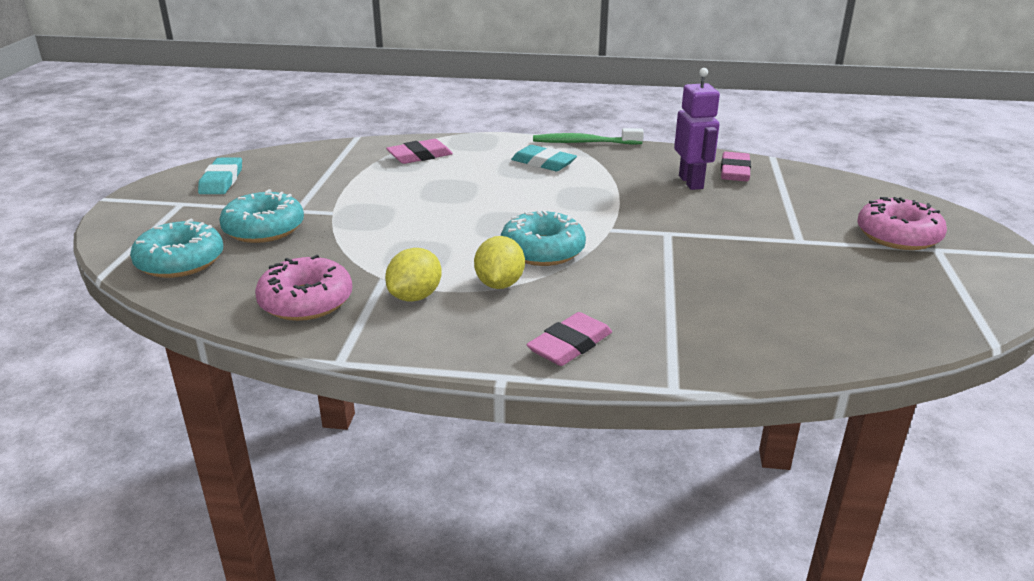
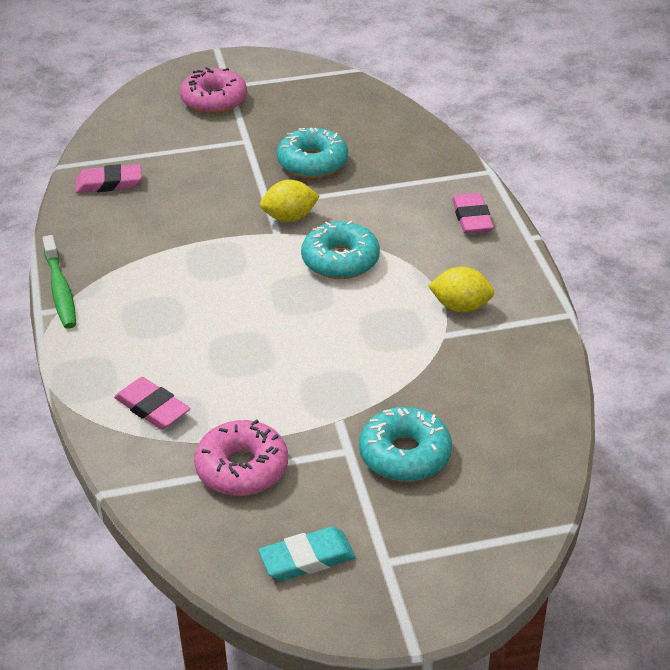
camera: 110 degrees left, 10 degrees up
(180, 261) = (505, 482): turquoise donut -> turquoise donut (312, 163)
(306, 301) = (510, 364): pink donut -> pink donut (242, 468)
(499, 284) = (412, 269): yellow lemon -> yellow lemon (289, 218)
(543, 163) = (135, 306): turquoise eraser -> none
(570, 345) = (472, 218): pink eraser -> pink eraser turned 60 degrees clockwise
(691, 182) = (148, 204): purple robot -> none

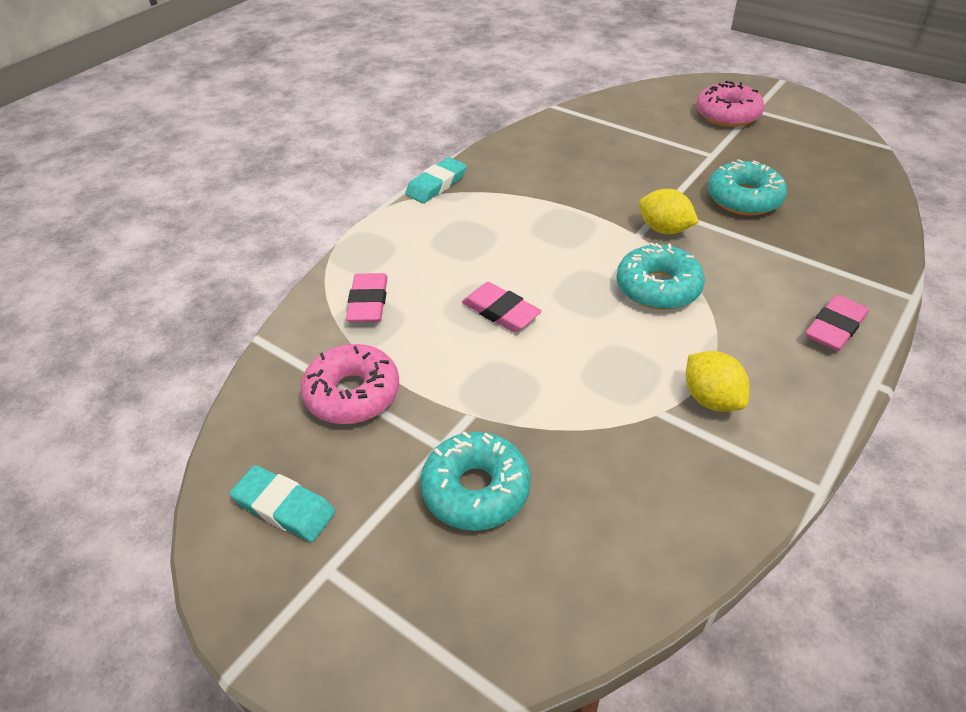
camera: 50 degrees right, 5 degrees up
(60, 290) = (436, 184): green toothbrush -> turquoise eraser
(109, 183) = (569, 133): pink eraser -> pink eraser (501, 311)

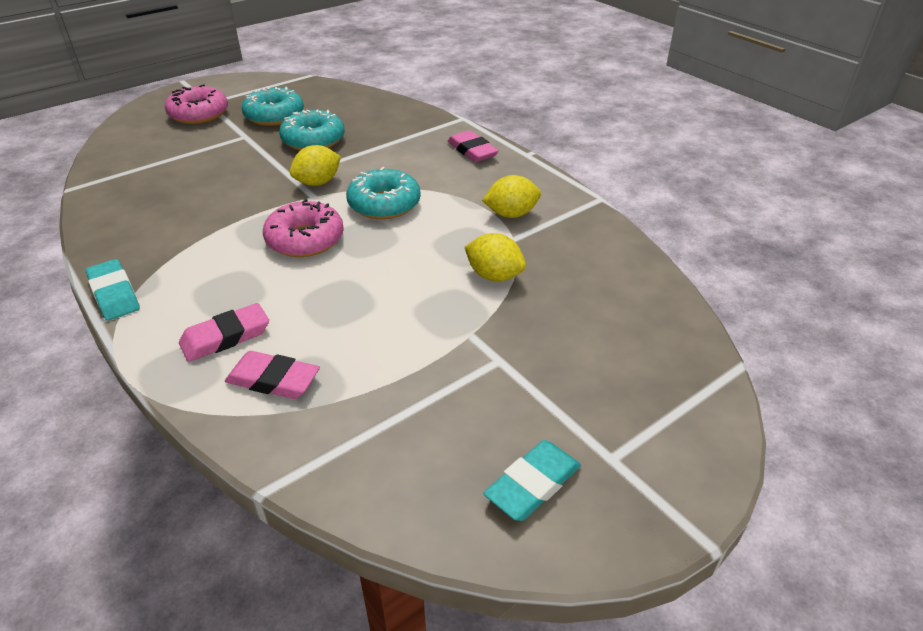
camera: 75 degrees left, 5 degrees down
(352, 394) = (405, 411): pink donut -> pink donut (305, 239)
(476, 489) = (553, 347): turquoise donut -> turquoise donut (274, 116)
(501, 311) = (354, 290): pink eraser -> pink eraser (225, 337)
(577, 411) = (494, 276): none -> yellow lemon

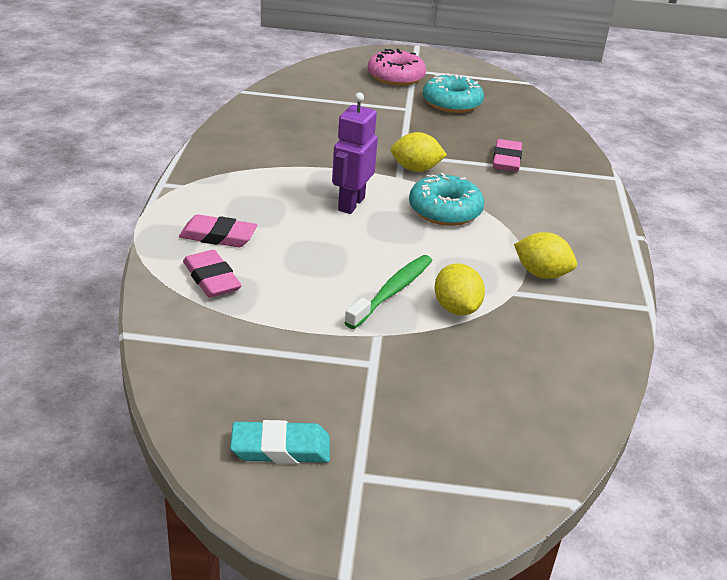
camera: 40 degrees right, 5 degrees down
(114, 294) = (189, 172): turquoise eraser -> none
(305, 239) = (351, 204): pink donut -> purple robot
(313, 140) = (457, 136): turquoise donut -> none
(434, 292) = (392, 292): none -> green toothbrush
(472, 150) = (584, 208): pink eraser -> pink eraser (506, 160)

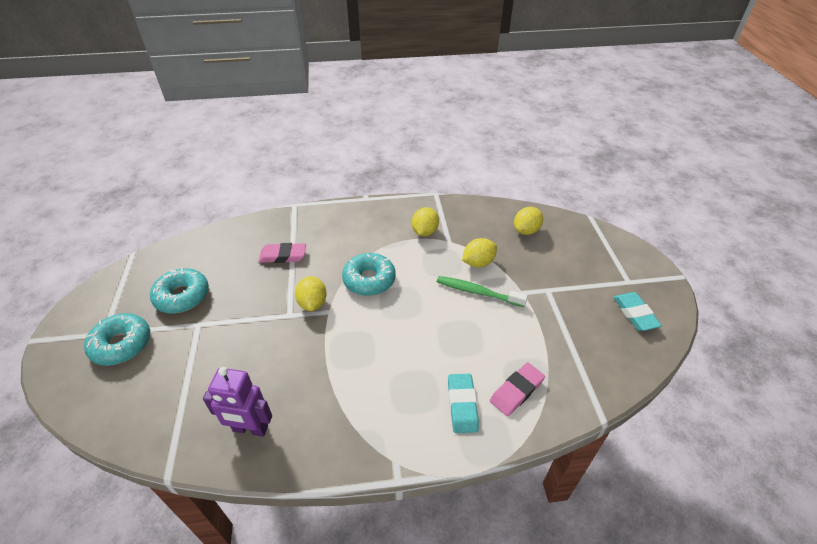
camera: 100 degrees left, 10 degrees up
(218, 236) = (462, 405): pink eraser -> turquoise eraser
(351, 204) = (380, 332): purple robot -> purple robot (250, 429)
(396, 77) = (121, 344): pink donut -> turquoise donut
(530, 386) = (526, 230): none -> yellow lemon

